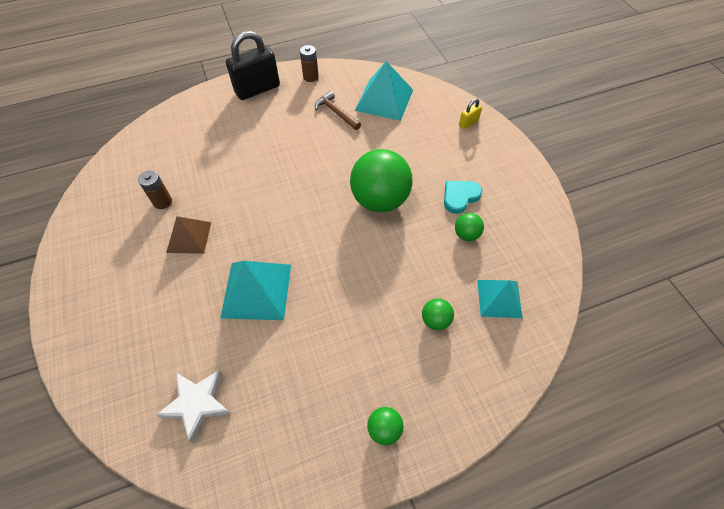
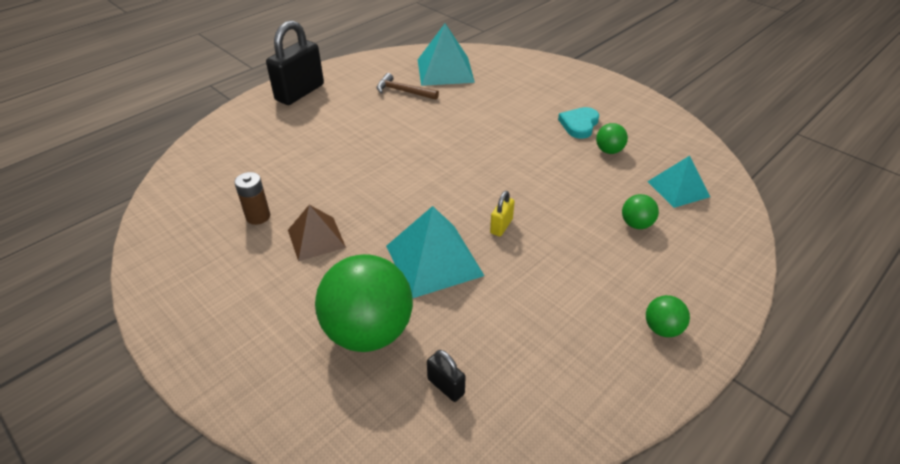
camera: 25 degrees left, 15 degrees down
(197, 404) = (446, 386): white star -> black padlock
(310, 77) = (353, 70): brown battery -> none
(380, 200) = (505, 147): green ball -> green ball (368, 331)
(468, 123) = (541, 69): yellow padlock -> yellow padlock (501, 226)

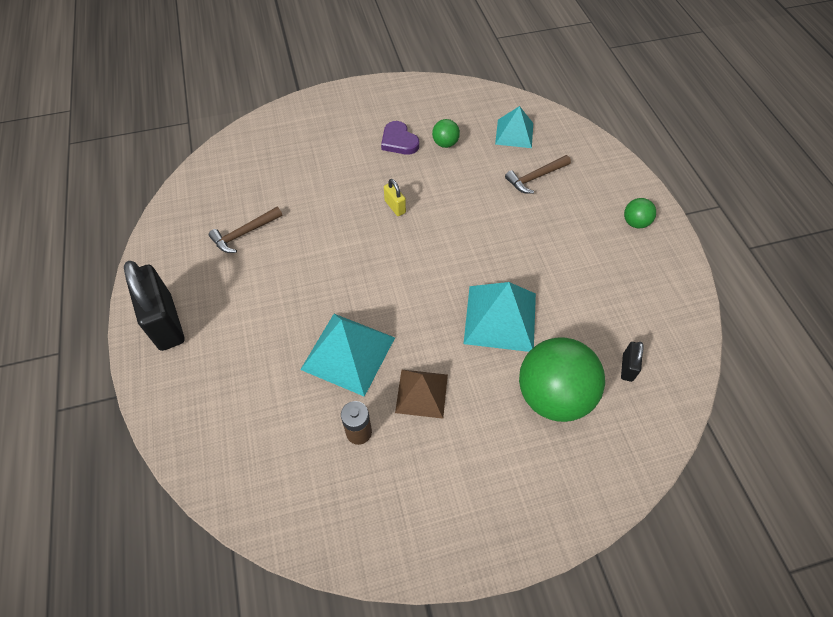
camera: 60 degrees left, 15 degrees up
(445, 70) = (237, 185): turquoise pyramid -> turquoise pyramid (348, 353)
(446, 386) = (627, 367): black padlock -> black padlock turned 60 degrees counterclockwise
(501, 226) = (488, 256): yellow padlock -> yellow padlock (395, 207)
(579, 124) = (399, 141): turquoise heart -> purple heart
(636, 224) = (535, 177): green ball -> brown hammer

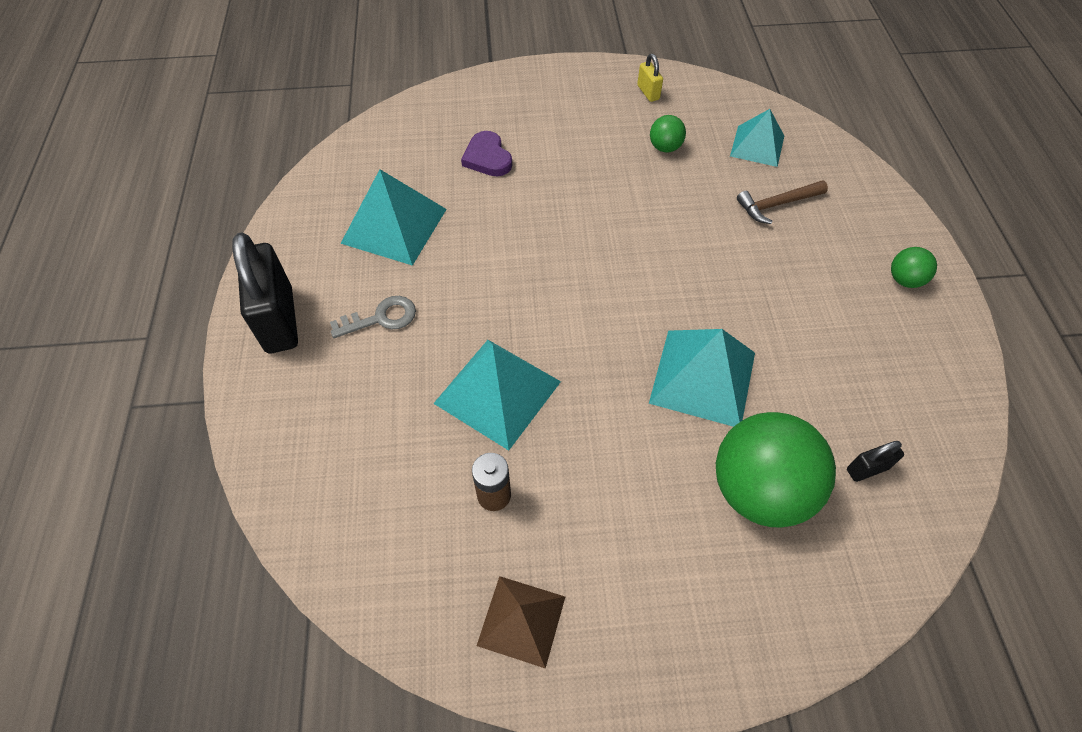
camera: 10 degrees right, 0 degrees up
(244, 233) = (394, 225): brown hammer -> turquoise pyramid
(247, 309) = (381, 318): none -> grey key
(395, 207) = (587, 217): yellow padlock -> yellow padlock (648, 92)
(399, 141) = (606, 137): purple heart -> purple heart (487, 158)
(421, 393) = (584, 458): brown pyramid -> brown pyramid (521, 621)
(627, 367) = (867, 469): black padlock -> black padlock turned 45 degrees clockwise

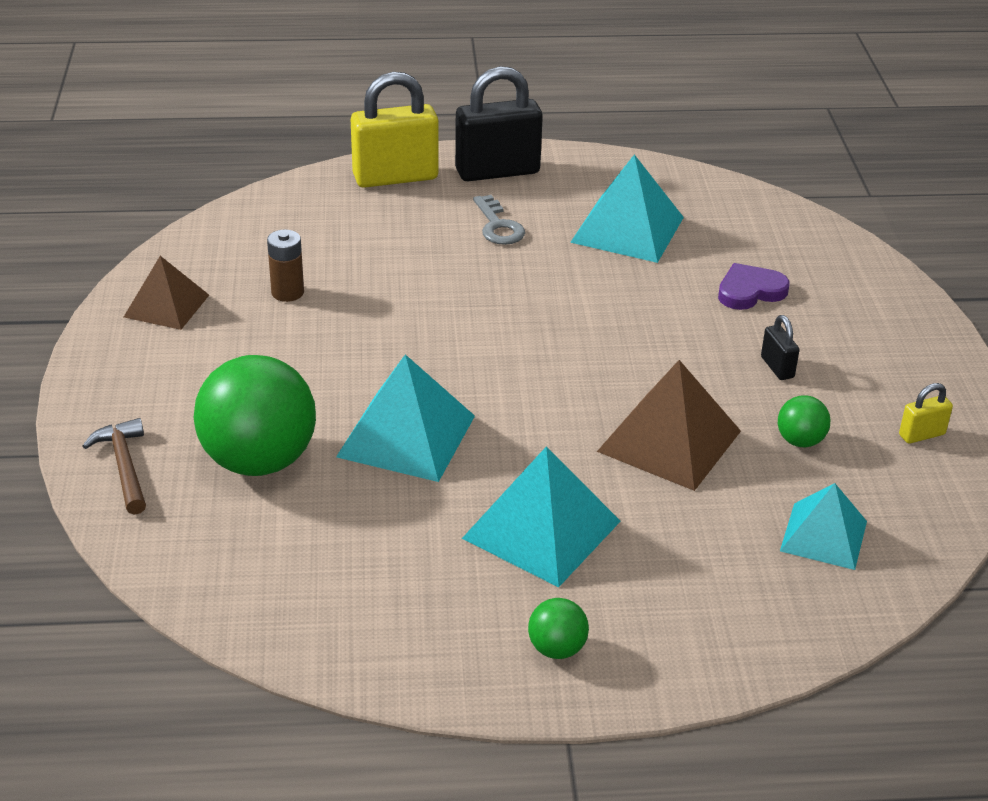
camera: 90 degrees right, 20 degrees down
(276, 410) = (395, 177): none -> yellow padlock
(497, 392) = (401, 295): turquoise pyramid -> turquoise pyramid (541, 529)
(677, 213) = (669, 441): none -> brown pyramid
(777, 204) = (697, 538): brown hammer -> brown hammer (124, 466)
(867, 469) = (268, 549): black padlock -> black padlock (777, 367)

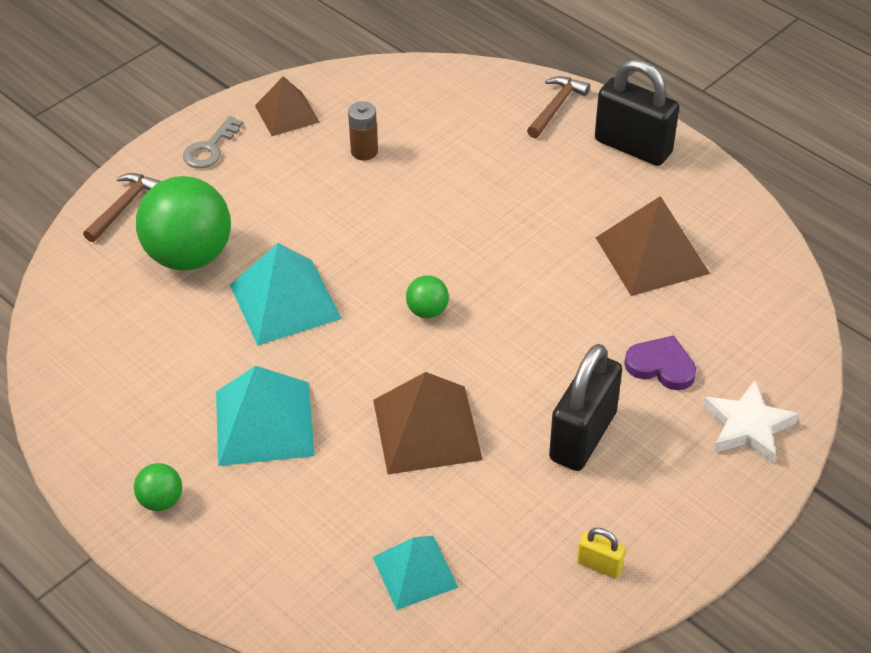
camera: 50 degrees right, 10 degrees up
(395, 177) = (556, 107): yellow padlock -> brown hammer
(498, 226) = (566, 191): grey key -> grey key (210, 148)
(627, 229) = (652, 255): turquoise pyramid -> brown pyramid
(777, 367) = (583, 436): black padlock -> black padlock, size x2.19
(800, 441) = (509, 499): green ball -> green ball (427, 311)
(860, 290) = (747, 426): none -> white star

